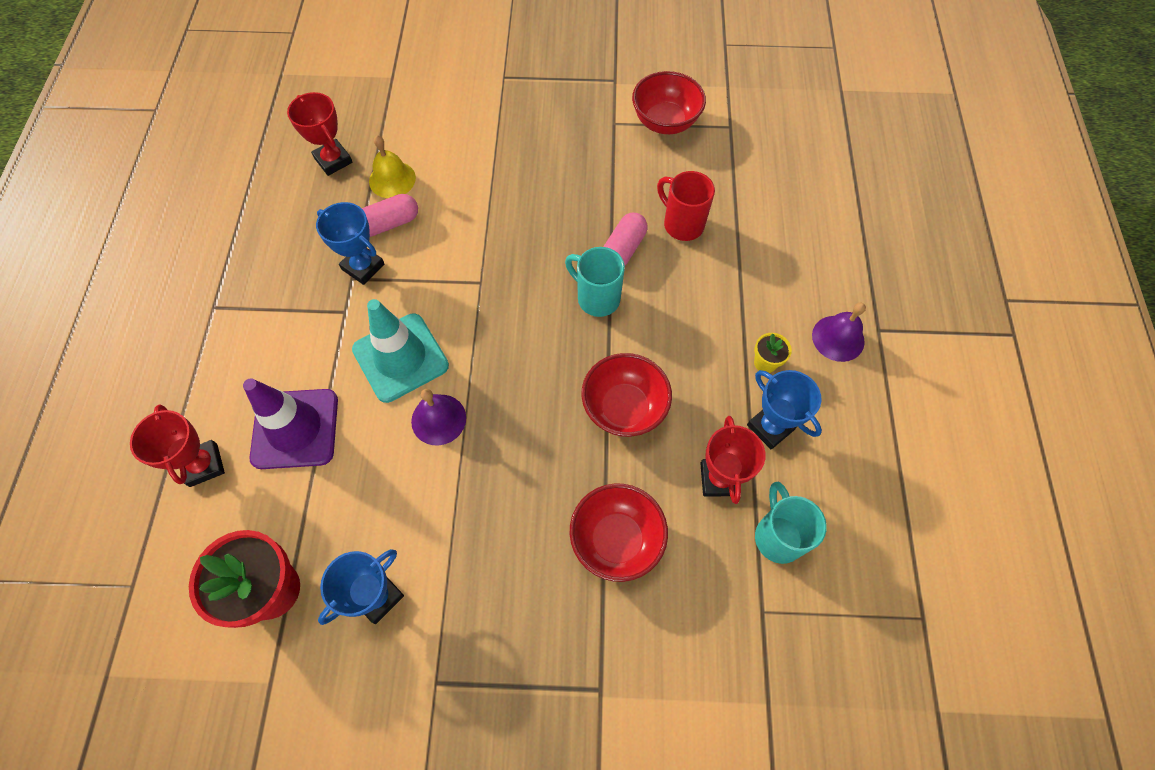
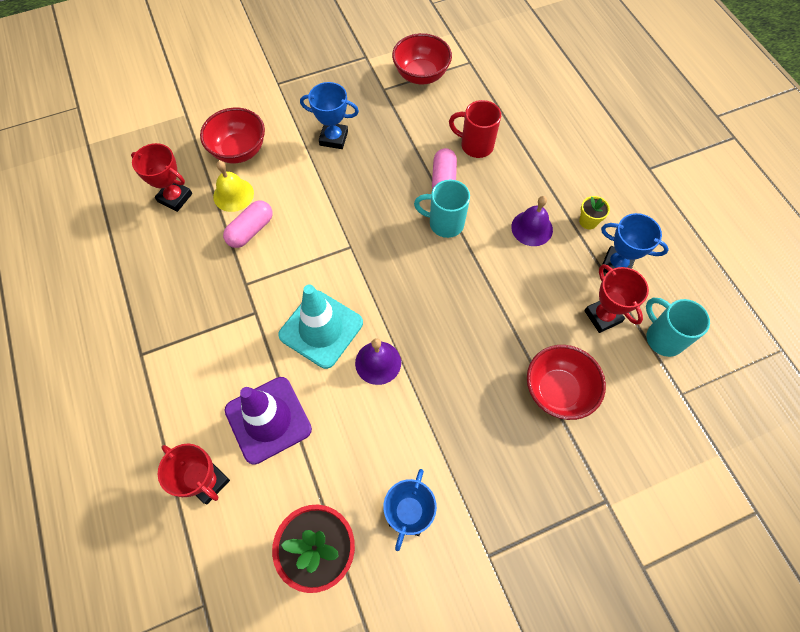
camera: 25 degrees left, 0 degrees up
(363, 267) = (249, 272): blue trophy -> blue trophy (334, 138)
(624, 408) = (510, 295): red bowl -> red bowl (239, 151)
(838, 338) = (626, 184): purple bell -> purple bell (532, 228)

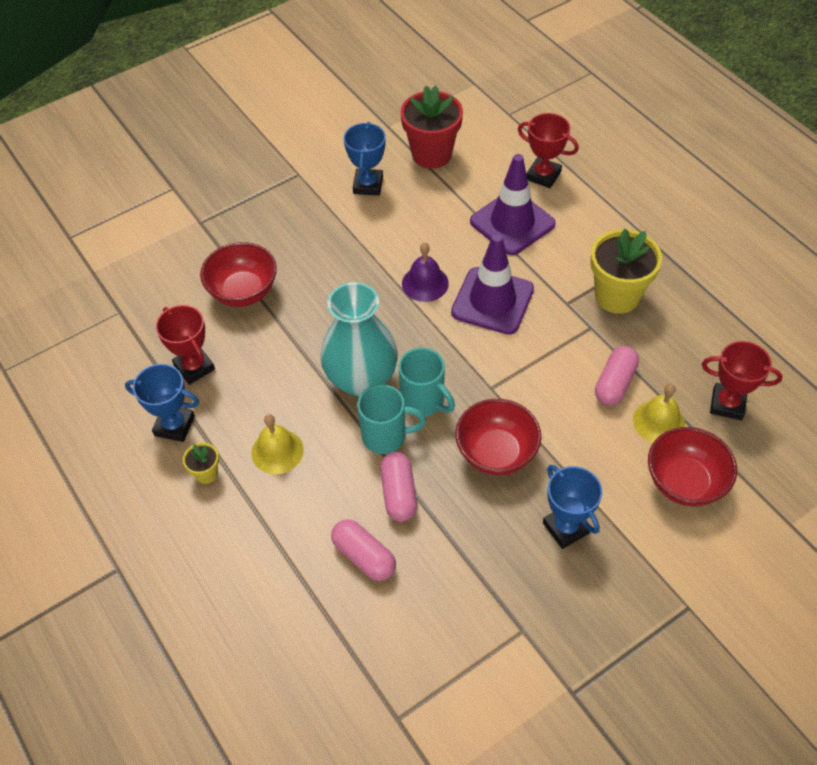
camera: 170 degrees right, 10 degrees down
(208, 310) = (617, 296): none -> yellow flower pot
(321, 329) = (492, 301): turquoise traffic cone -> purple traffic cone
(334, 138) = (566, 528): blue trophy -> blue trophy turned 60 degrees clockwise
(421, 75) = (471, 672): red bowl -> red bowl (496, 453)
(456, 275) = (361, 379): none -> turquoise vase
(475, 145) = (364, 556): red mug -> pink capsule
(532, 228) = (277, 451): purple bell -> yellow bell
(663, 338) = (130, 358): turquoise mug -> turquoise mug (424, 401)

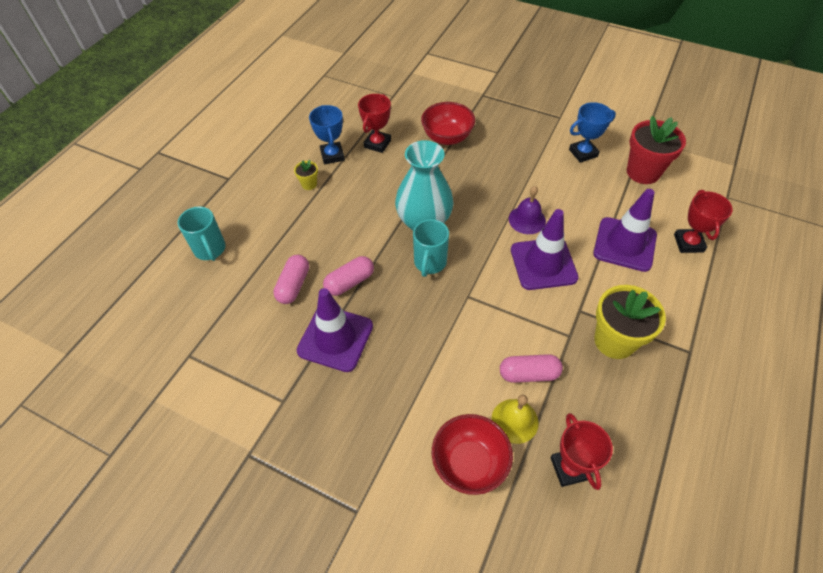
camera: 60 degrees right, 0 degrees up
(277, 451) = (343, 208): yellow bell -> none
(386, 436) = (388, 255): turquoise mug -> turquoise mug (210, 250)
(469, 542) = (335, 338): none -> purple traffic cone
(496, 453) = (415, 323): red bowl -> none
(566, 528) = (379, 394): blue trophy -> none

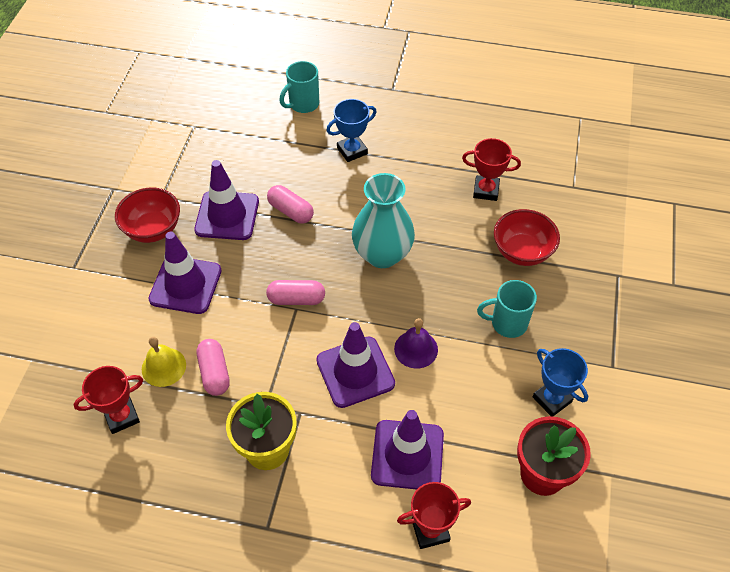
camera: 75 degrees right, 0 degrees up
(293, 285) = (278, 172): pink capsule -> pink capsule (296, 299)
(309, 184) = (405, 150): yellow flower pot -> none
(332, 155) = (453, 157): blue trophy -> blue trophy (352, 151)
(415, 389) = (185, 285): none -> purple traffic cone
(430, 263) = (330, 269): turquoise mug -> turquoise mug (507, 323)
(469, 463) = (119, 337): red bowl -> red bowl (153, 229)

